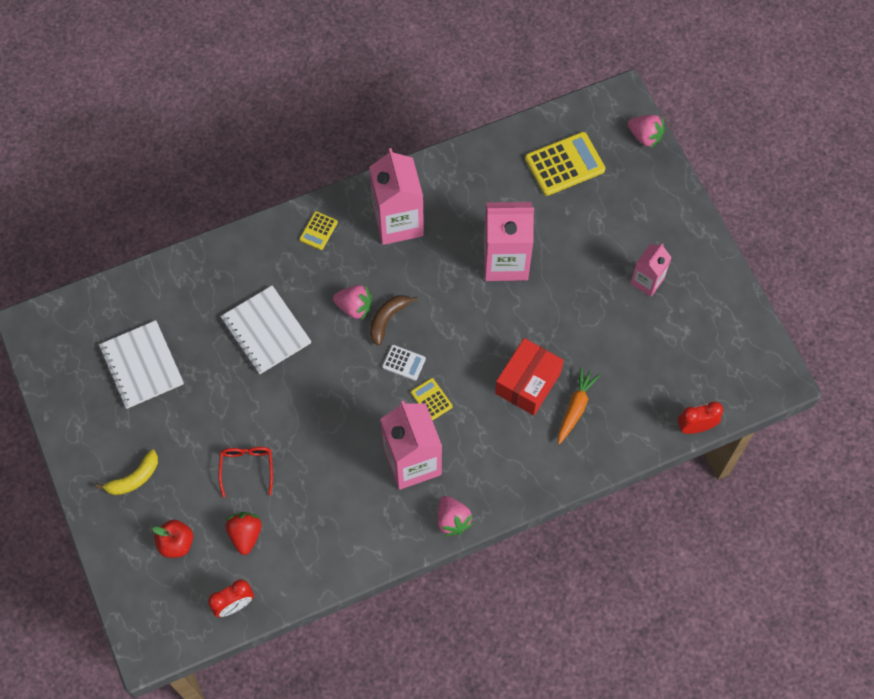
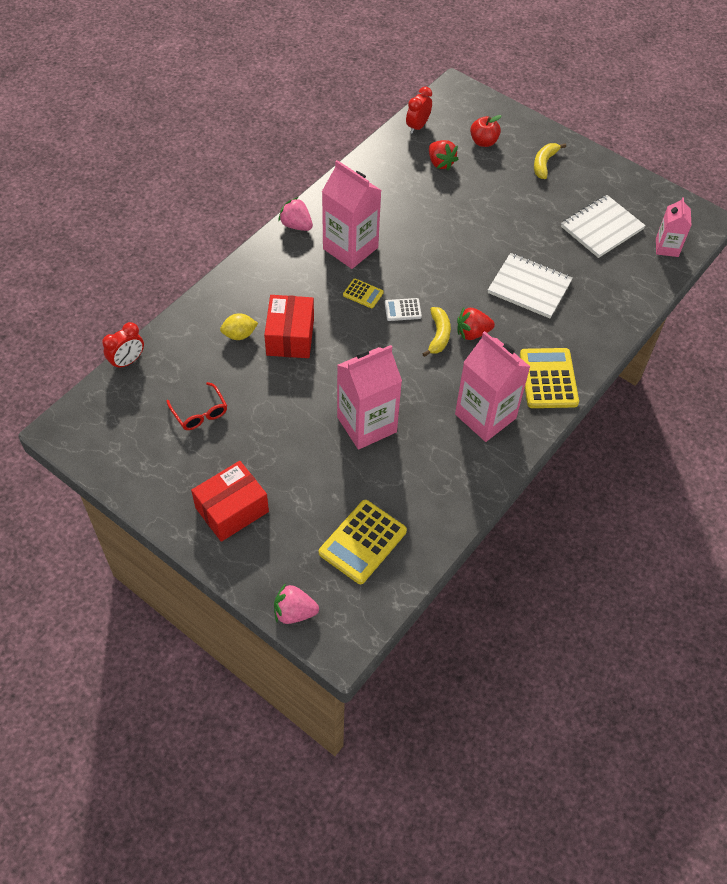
camera: 150 degrees right, 10 degrees down
(142, 365) = (601, 228): white notebook -> white notebook turned 75 degrees counterclockwise
(247, 468) = (470, 199): red glasses -> red glasses (200, 413)
(318, 231) = (548, 379): yellow calculator -> yellow calculator, size x1.94
(354, 307) = (472, 333): pink strawberry -> red strawberry
(387, 319) = (438, 335): brown banana -> yellow banana
(575, 408) = (239, 335): orange carrot -> yellow lemon
(647, 281) = (224, 463): pink carton -> pink carton (667, 247)
(658, 237) = (232, 509): none -> red box

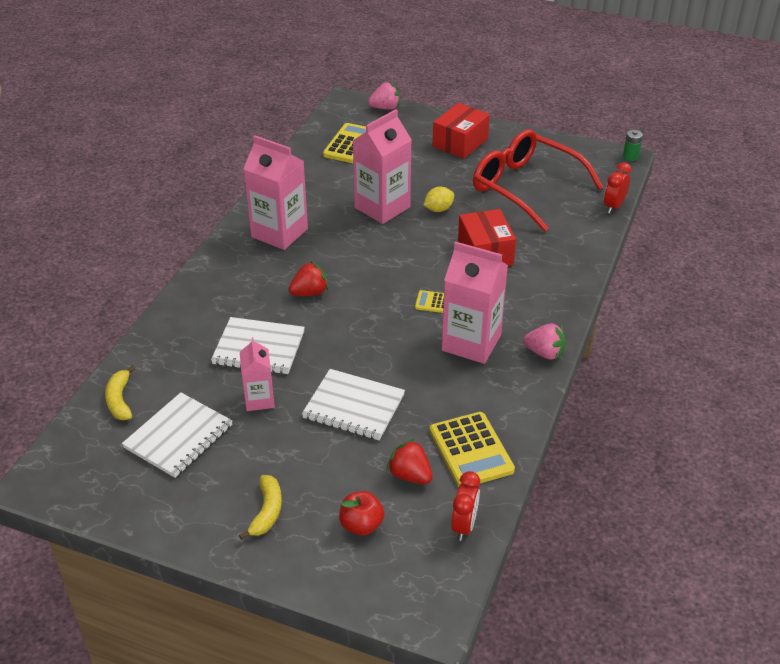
camera: 165 degrees right, 15 degrees down
(53, 429) = (630, 157): none -> green battery
(200, 413) = (525, 187): red glasses -> red glasses, size x2.35
(239, 335) = (532, 244): yellow lemon -> yellow lemon (438, 209)
(402, 310) = (388, 297): white calculator -> none
(438, 335) = (343, 283): yellow banana -> yellow banana (120, 400)
(464, 219) = (354, 406): none -> white notebook
(548, 379) = (225, 271): yellow calculator -> yellow calculator (471, 450)
(667, 247) = (94, 431): pink carton -> pink carton (259, 399)

